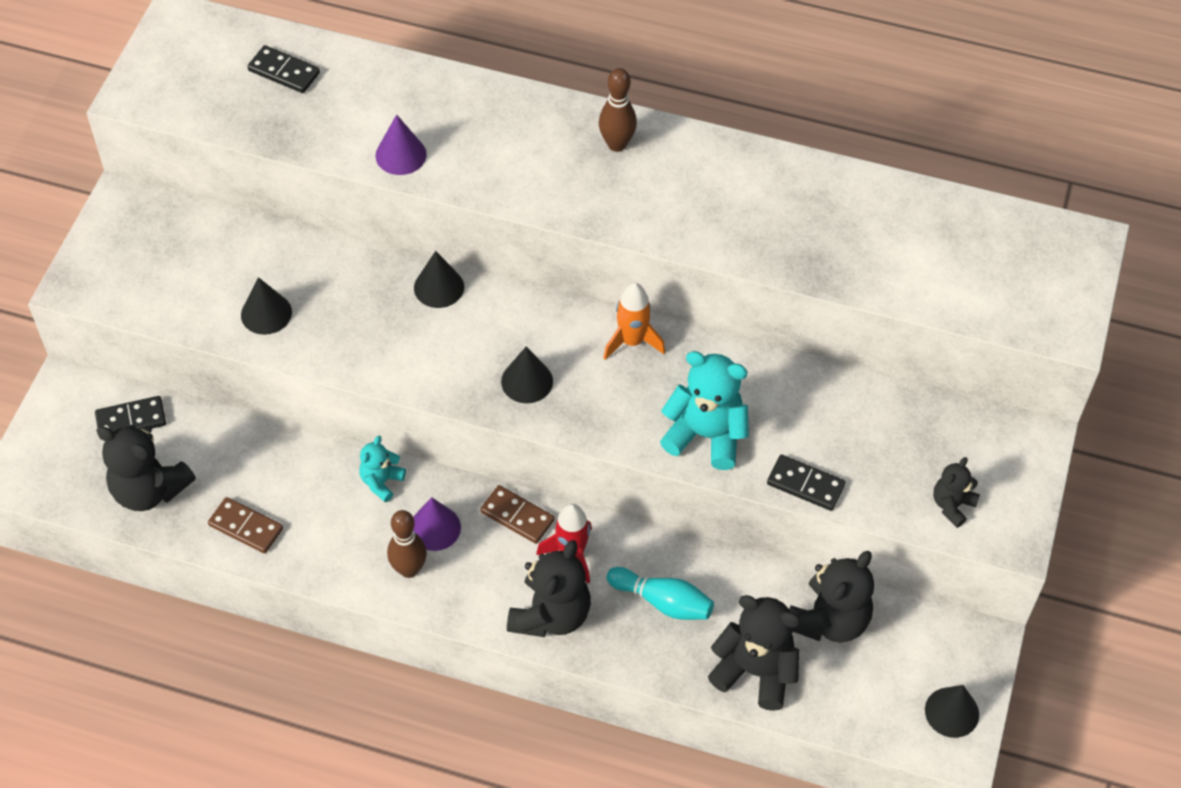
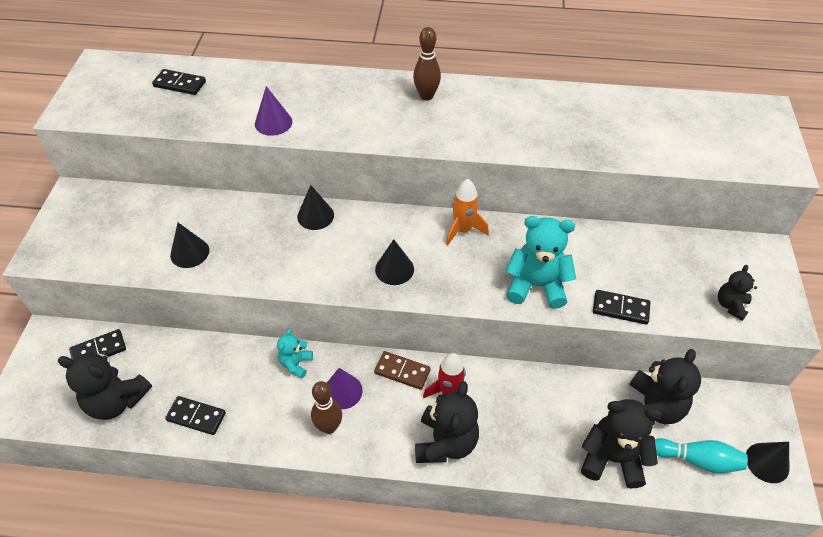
camera: 10 degrees left, 5 degrees down
(246, 527) = (196, 417): brown domino -> black domino
(662, 601) = (526, 416): turquoise bowling pin -> turquoise bowling pin (697, 459)

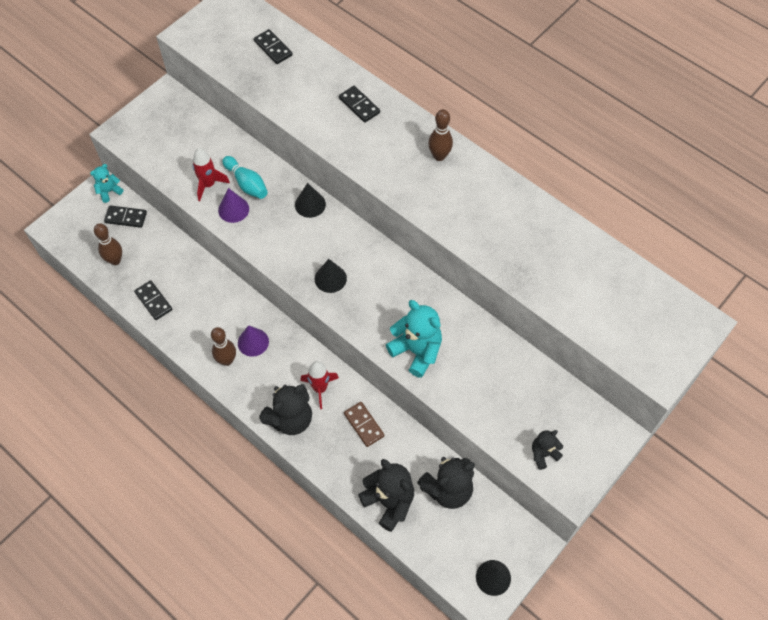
camera: 35 degrees right, 10 degrees up
(117, 401) = (115, 260): black teddy bear -> brown bowling pin
(189, 252) = (208, 185): black cone -> red rocket
(273, 122) = (312, 119): purple cone -> purple cone (233, 209)
(296, 364) = (238, 304): turquoise teddy bear -> turquoise teddy bear (109, 191)
(402, 371) = (301, 353): brown domino -> brown domino (363, 425)
(463, 230) = (403, 277): orange rocket -> none
(620, 308) = (460, 405): black domino -> black domino (359, 105)
(697, 459) = (446, 542): turquoise bowling pin -> turquoise bowling pin (246, 183)

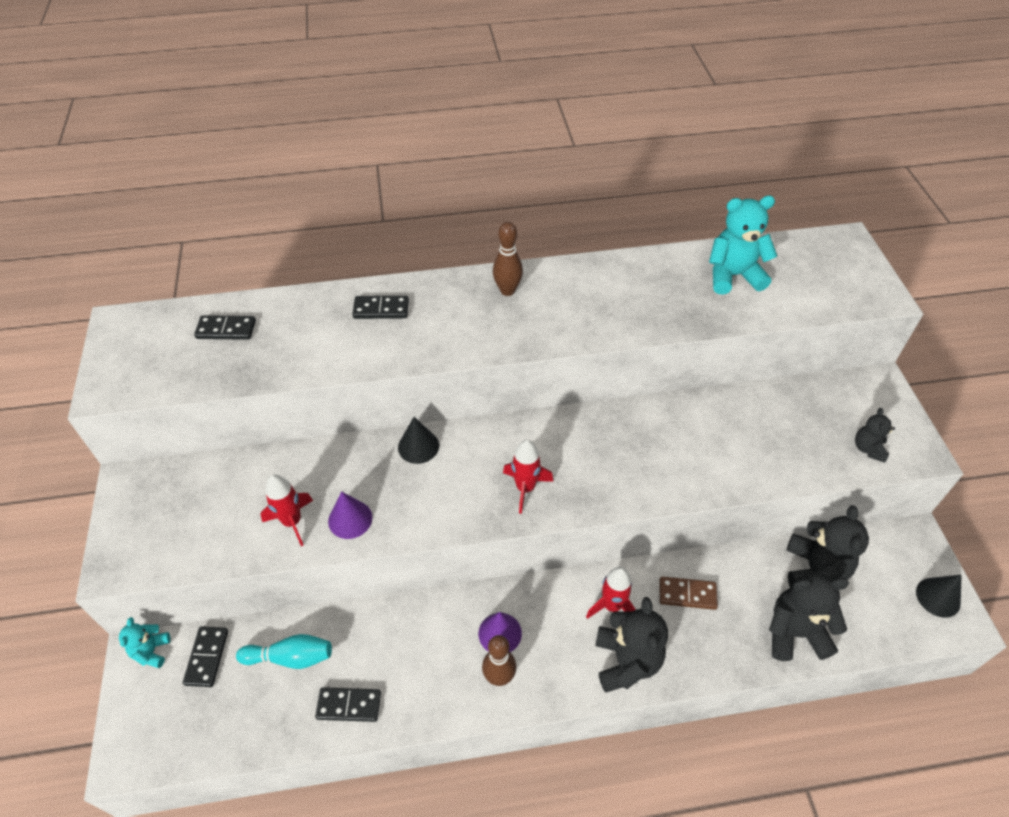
camera: 50 degrees left, 10 degrees down
(115, 260) = (250, 711): brown bowling pin -> none
(126, 217) = (207, 657): black domino -> black domino turned 45 degrees counterclockwise
(246, 183) = (331, 485): turquoise bowling pin -> turquoise bowling pin (290, 657)
(330, 278) = (525, 488): black cone -> red rocket
(416, 351) = (676, 472): turquoise teddy bear -> turquoise teddy bear (733, 276)

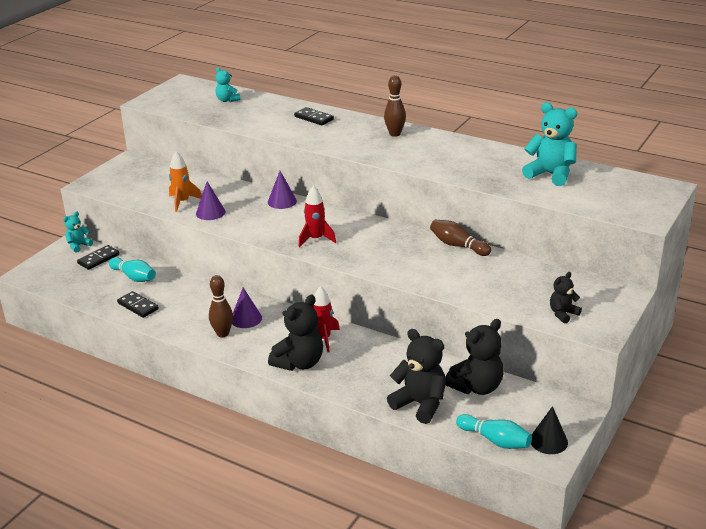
camera: 40 degrees right, 20 degrees down
(226, 330) = (227, 100): black domino -> turquoise teddy bear
(292, 522) = (182, 202): red rocket -> orange rocket
(418, 446) = (282, 201): black cone -> purple cone
(677, 407) = (458, 245): none -> brown bowling pin
(687, 594) = (375, 356): brown domino -> none
(901, 631) = (495, 440): none -> turquoise bowling pin

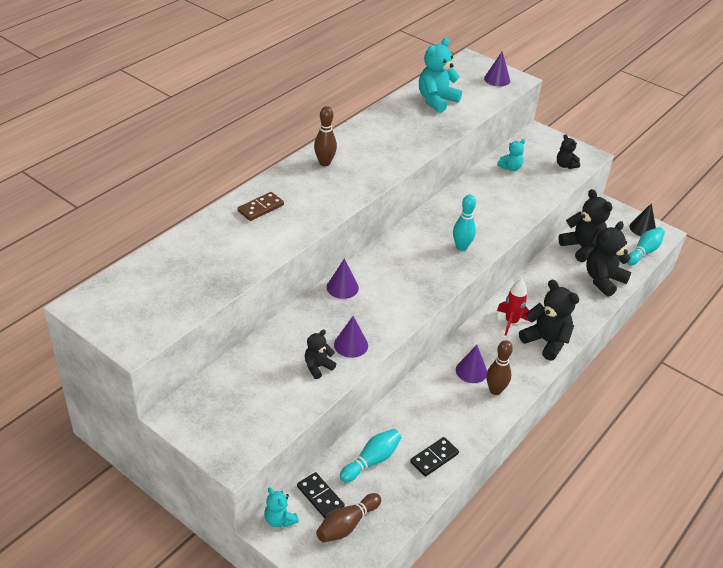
camera: 85 degrees left, 10 degrees up
(182, 202) = (318, 367): orange rocket -> black teddy bear
(227, 100) = (171, 269): turquoise teddy bear -> turquoise teddy bear (510, 168)
(314, 118) = (260, 208): black domino -> brown domino
(316, 239) = (428, 273): red rocket -> none
(364, 254) = (461, 247): none -> turquoise bowling pin
(458, 245) = (457, 193): brown bowling pin -> brown bowling pin (347, 525)
(633, 206) = (497, 79): none -> purple cone

